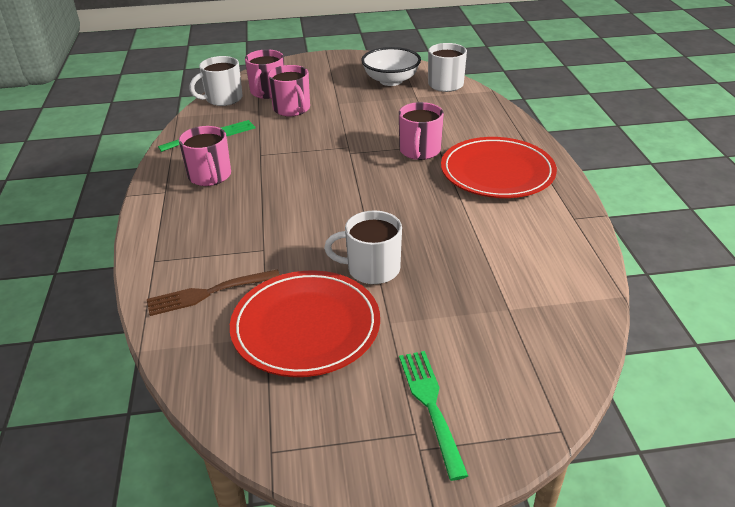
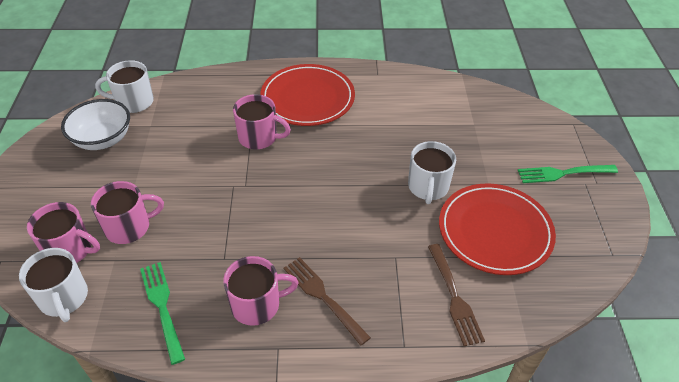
camera: 85 degrees left, 10 degrees up
(214, 209) = (324, 297): none -> brown fork

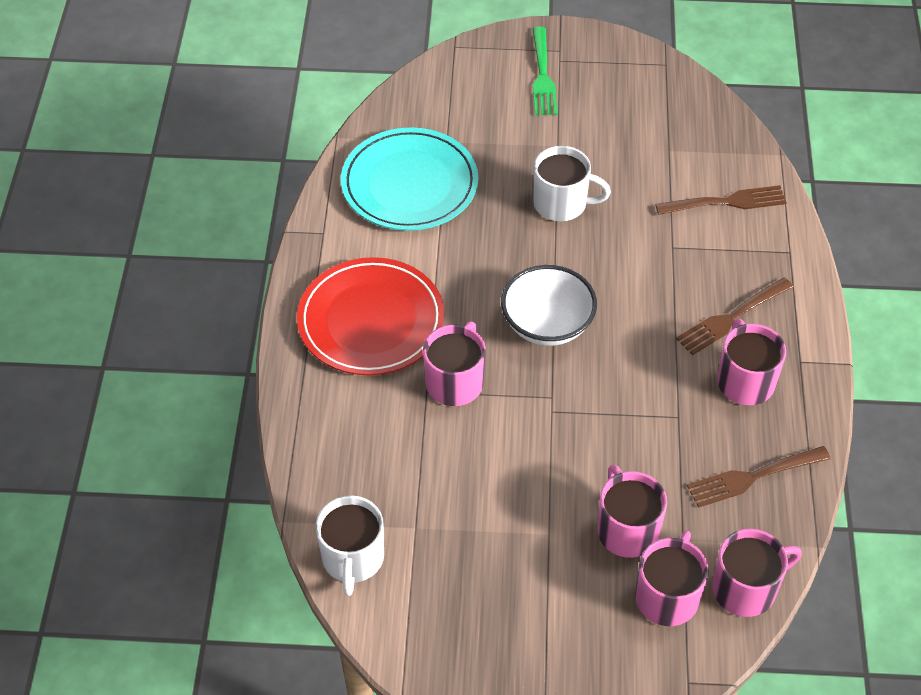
camera: 85 degrees left, 5 degrees up
(64, 298) = (746, 588): white mug -> pink mug
(102, 139) = (443, 591): white bowl -> white bowl (547, 324)
(163, 307) = (754, 476): green fork -> brown fork
(428, 108) = (409, 184): none -> turquoise plate
(495, 231) = (633, 153): red plate -> none

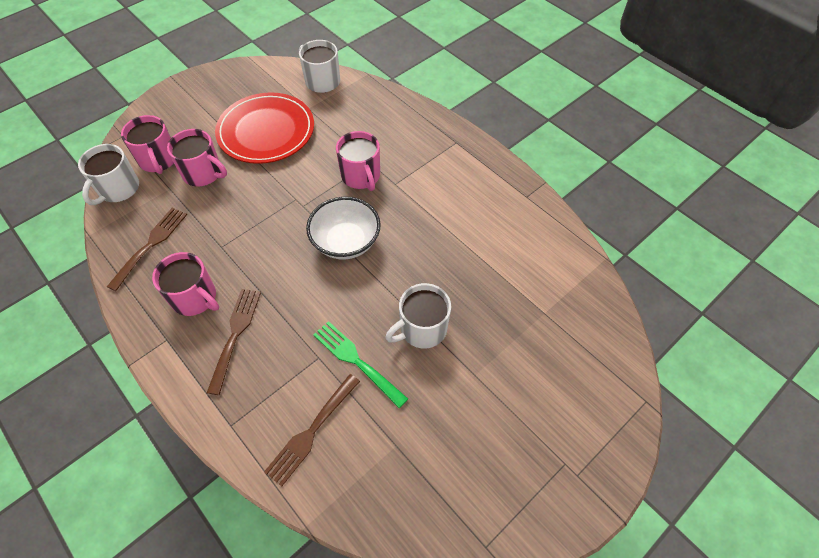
camera: 135 degrees right, 5 degrees up
(371, 321) = (439, 172): red plate -> red plate (266, 131)
(409, 184) = (524, 263): turquoise plate -> none
(542, 75) = (559, 434): green fork -> green fork (357, 361)
(746, 588) = (118, 189): pink mug -> white mug

